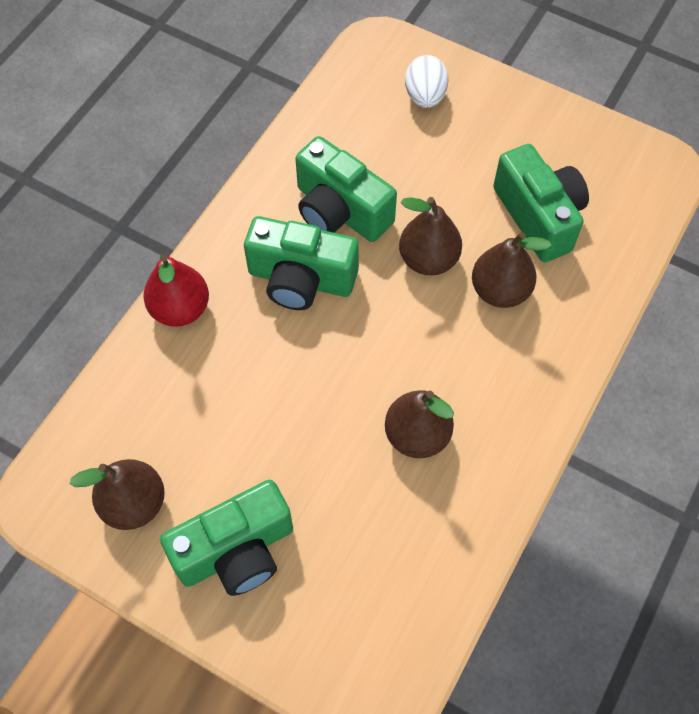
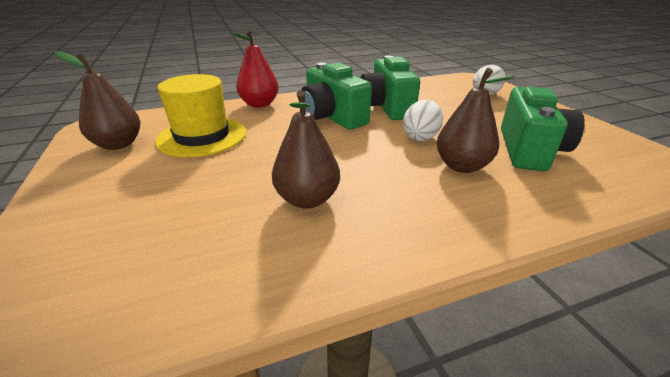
camera: 40 degrees right, 30 degrees down
(205, 423) = (202, 136): none -> yellow hat
(236, 551) = (115, 187): green camera -> none
(428, 259) = (420, 137): brown pear -> white egg

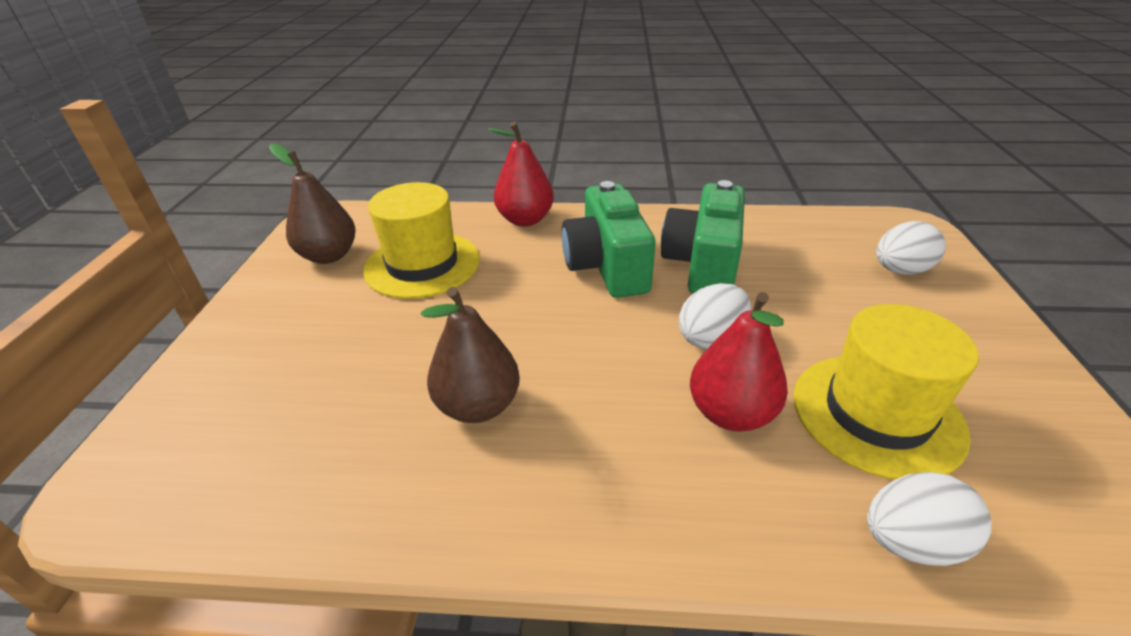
camera: 25 degrees right, 5 degrees up
(461, 166) = (731, 413): brown pear -> red pear
(529, 150) = (877, 414): green camera -> yellow hat
(594, 196) = (911, 542): none -> white egg

